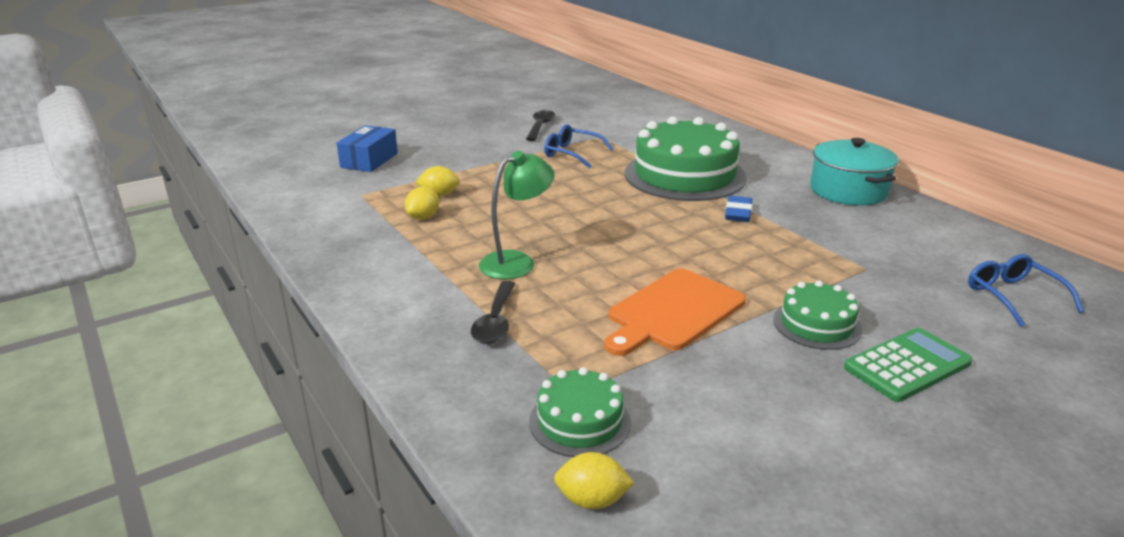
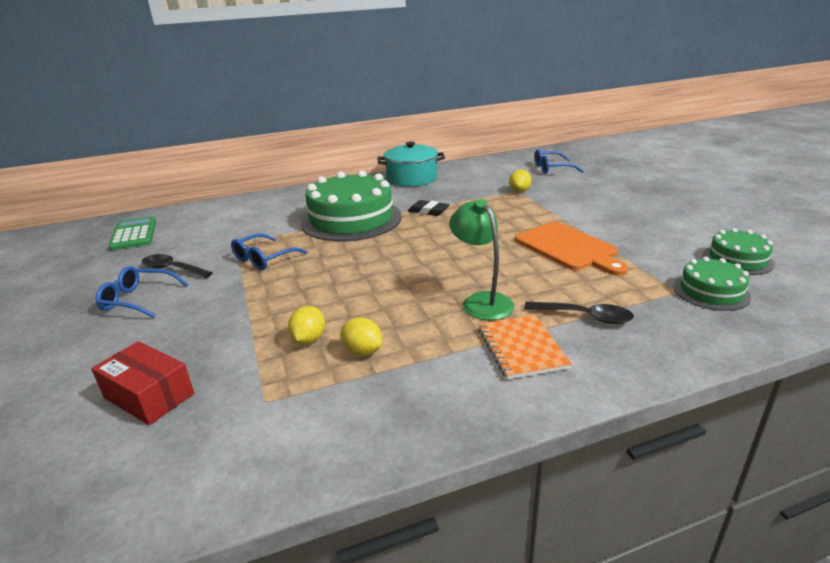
camera: 75 degrees left, 0 degrees up
(369, 160) = (149, 396): blue box -> red box
(432, 286) = (521, 348): none -> orange notebook
(488, 128) = (138, 299): none -> blue glasses
(592, 500) = (789, 294): yellow lemon -> yellow lemon (519, 191)
(738, 213) = (428, 211): blue eraser -> black eraser
(817, 324) = (582, 211): green cake -> green cake (737, 259)
(907, 365) = (622, 199): green calculator -> green calculator (134, 234)

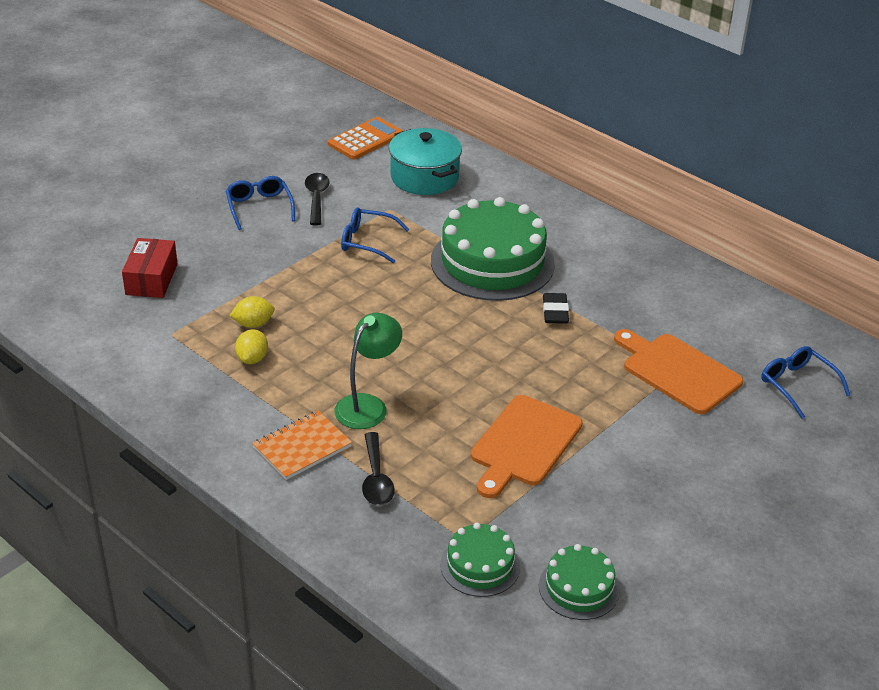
camera: 60 degrees right, 10 degrees up
(134, 234) = (365, 139): green calculator -> orange calculator
(412, 178) = (653, 266): turquoise pot -> turquoise pot (424, 177)
(519, 191) = (677, 371): yellow lemon -> orange cutting board

